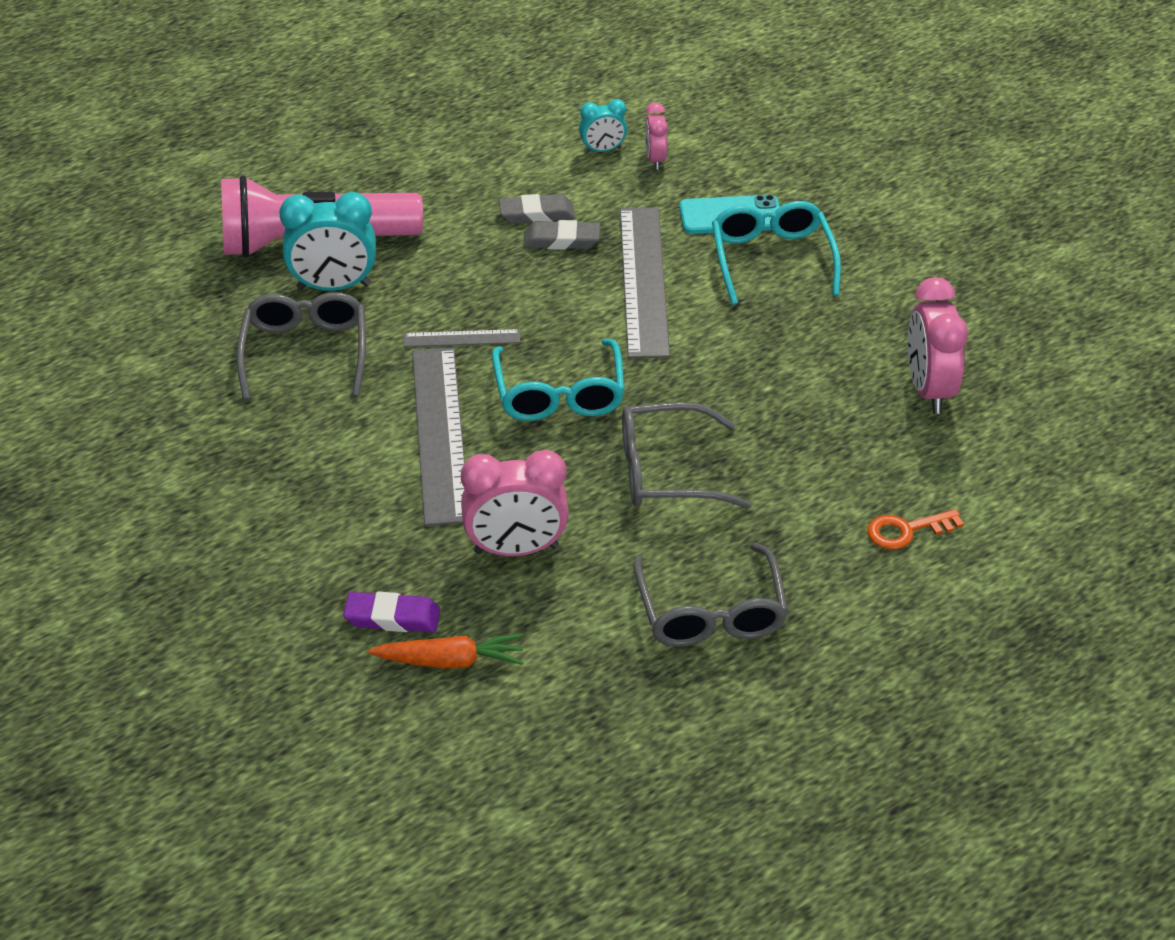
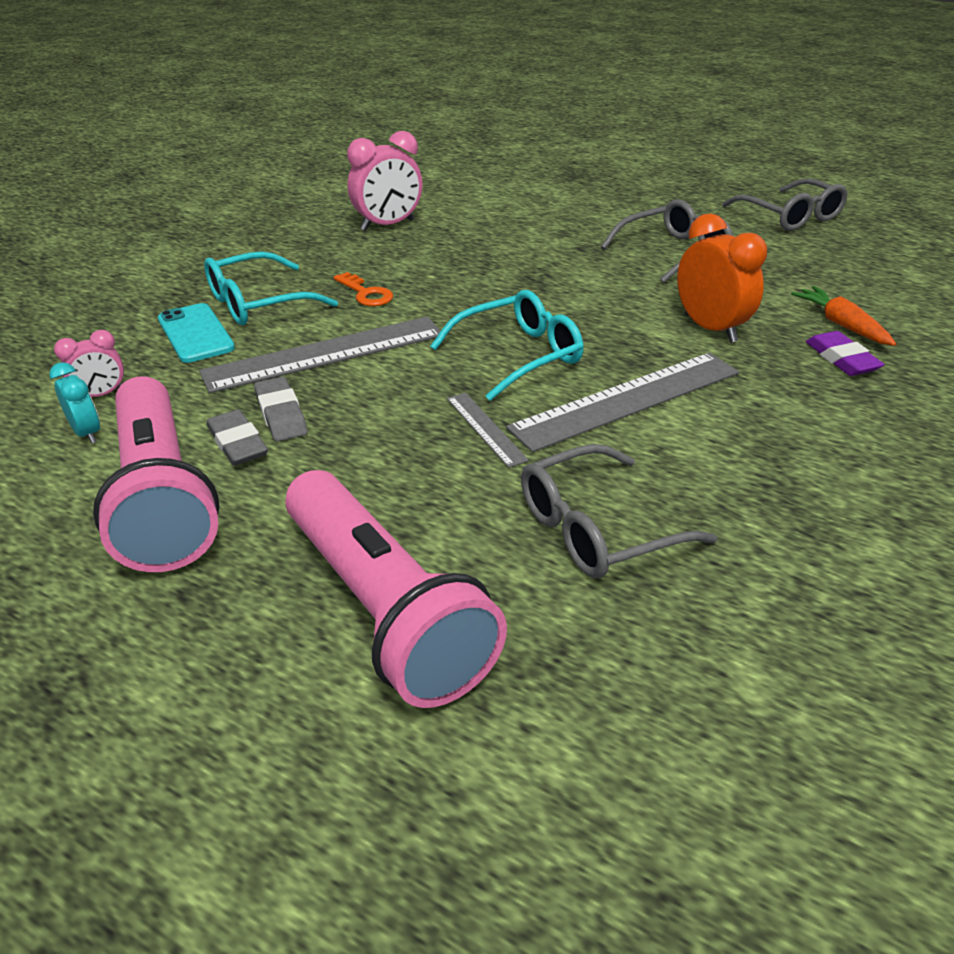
camera: 115 degrees left, 5 degrees down
(334, 287) = (465, 552): turquoise clock -> none
(496, 175) = (162, 497): none -> pink flashlight
(516, 549) = (710, 328): pink clock -> orange clock
(668, 472) = (562, 291): grey glasses -> grey glasses (789, 216)
(906, 531) = (533, 213): orange key -> orange key (366, 294)

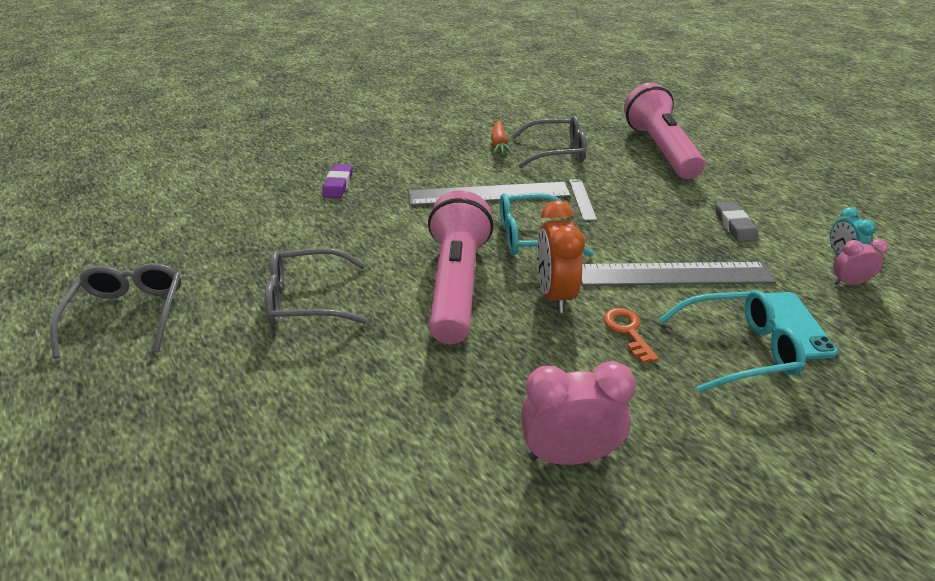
camera: 155 degrees left, 0 degrees up
(162, 497) = (773, 208): pink flashlight -> pink flashlight (457, 284)
(281, 414) = (708, 236): grey eraser -> none
(710, 328) = (383, 222): orange clock -> orange clock (554, 294)
(841, 325) = (299, 202): orange carrot -> orange carrot (499, 145)

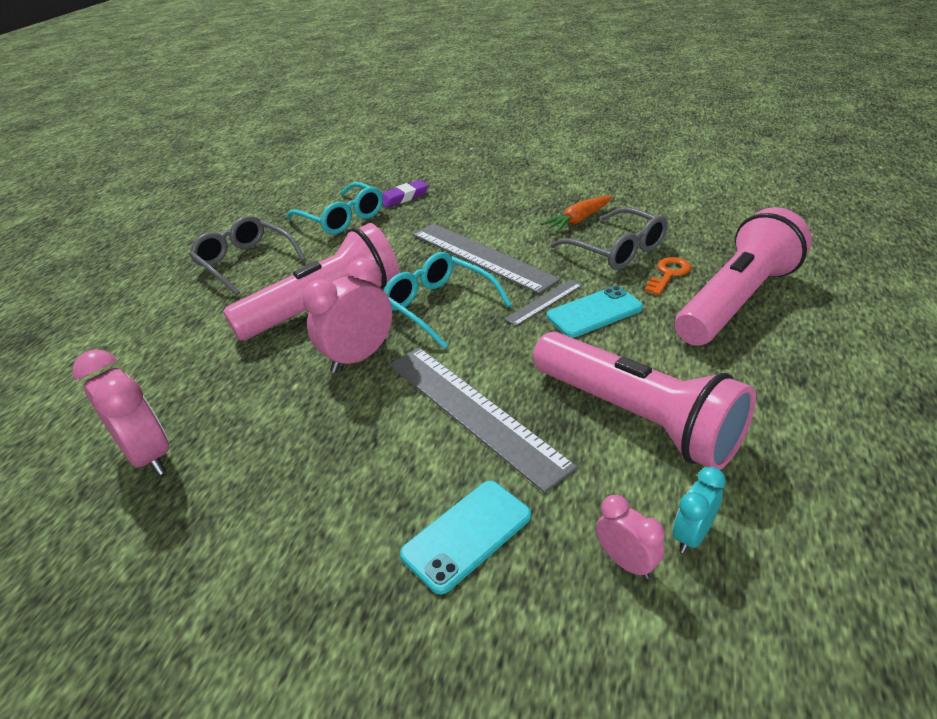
camera: 55 degrees right, 0 degrees up
(128, 315) = (177, 222): grey glasses -> none
(554, 294) = (359, 357): orange clock -> pink clock
(616, 190) = (594, 312): none -> turquoise phone
(627, 331) = (343, 420): orange key -> orange key (668, 274)
(734, 225) = (637, 417): grey eraser -> pink flashlight
(736, 349) = (378, 504): turquoise glasses -> turquoise glasses (342, 218)

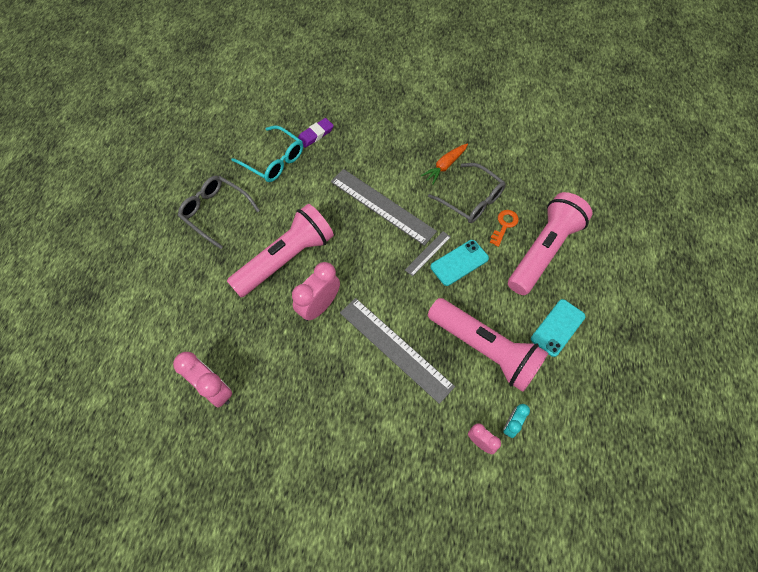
camera: 10 degrees left, 25 degrees up
(439, 306) = (362, 258): turquoise glasses -> none
(467, 535) = (403, 432): turquoise phone -> turquoise phone (557, 327)

